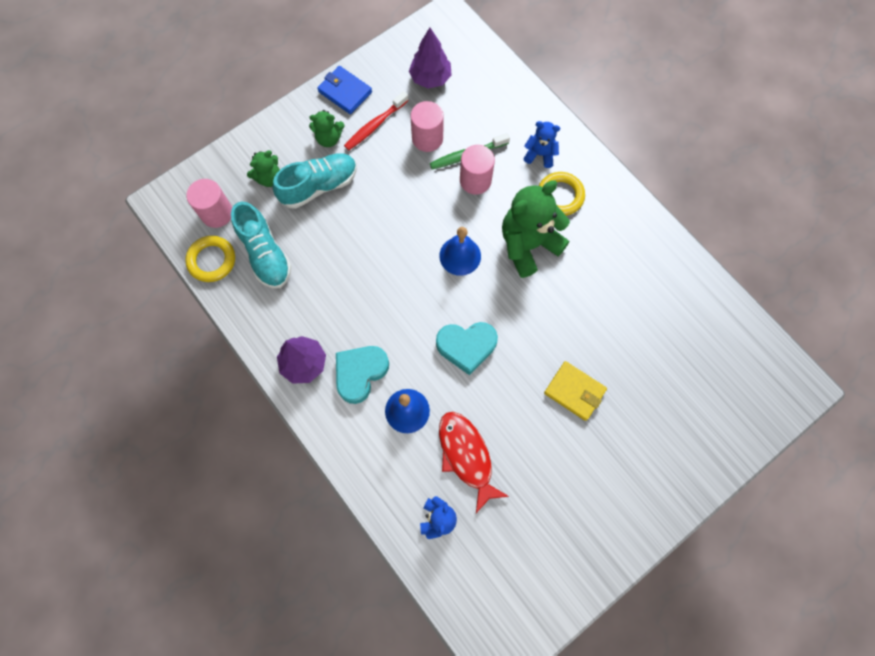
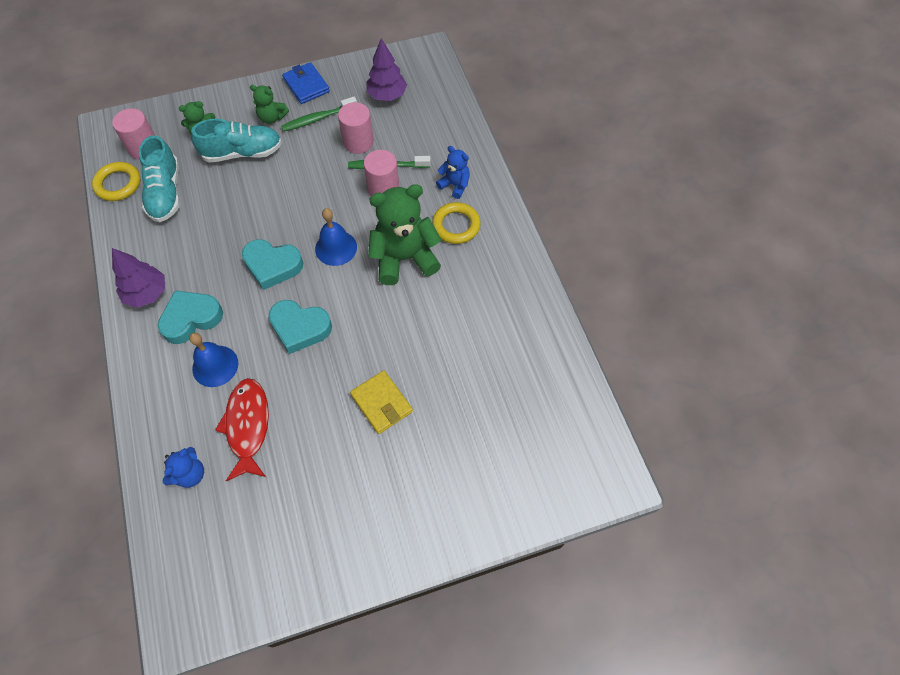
camera: 20 degrees right, 10 degrees down
(375, 125) = (317, 119): red toothbrush -> green toothbrush
(409, 294) = (272, 266): none -> turquoise heart

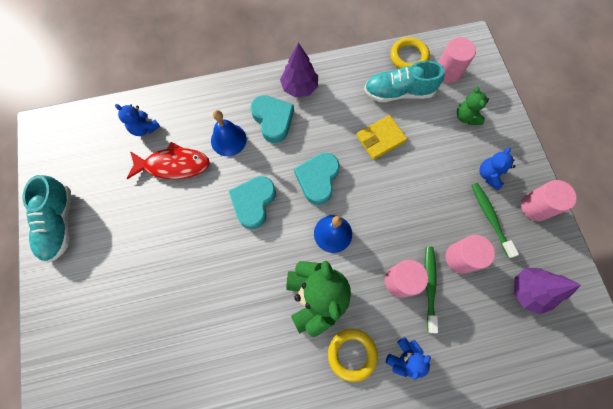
camera: 95 degrees right, 10 degrees up
(242, 153) = (444, 150): turquoise shoe -> turquoise shoe (59, 223)
(272, 117) = (489, 175): green teddy bear -> blue teddy bear
(306, 85) = (535, 207): blue wallet -> pink cylinder
(381, 403) = (172, 269): yellow wallet -> yellow wallet (380, 138)

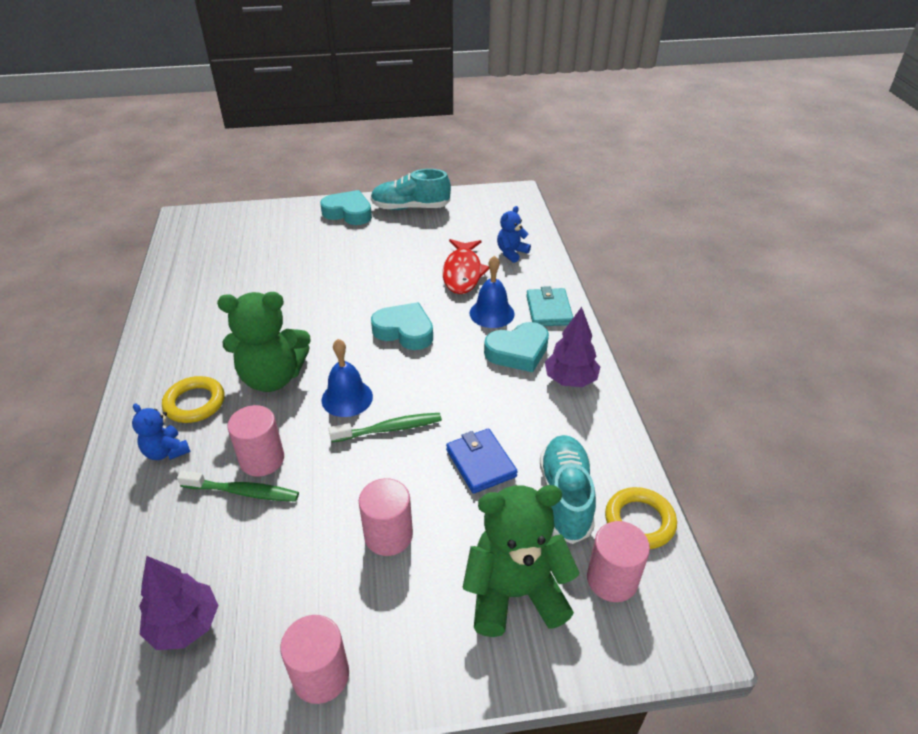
camera: 95 degrees right, 30 degrees down
(223, 100) = (549, 310): none -> turquoise wallet
(318, 179) = (425, 389): turquoise heart -> turquoise heart (348, 213)
(380, 138) = (481, 463): yellow wallet -> blue wallet
(460, 258) = (269, 537): pink cylinder -> pink cylinder (388, 535)
(466, 117) = (515, 593): green teddy bear -> green teddy bear, size x1.95
(489, 175) = (396, 608): blue teddy bear -> none
(490, 218) = (320, 593): green toothbrush -> green toothbrush (390, 429)

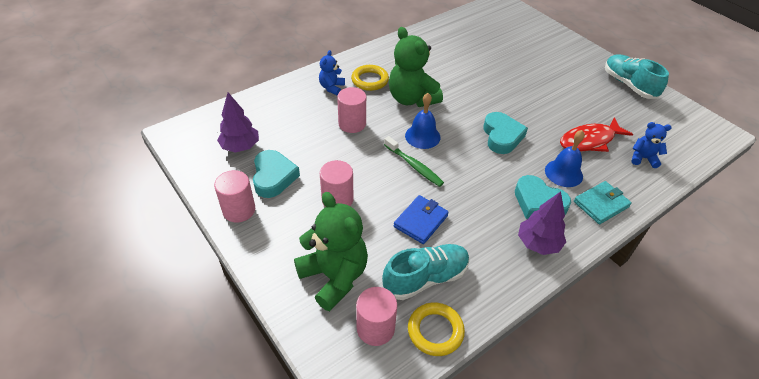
camera: 60 degrees right, 5 degrees up
(243, 492) = (326, 127): green toothbrush -> none
(348, 213) = (586, 60): turquoise heart -> turquoise heart (273, 177)

